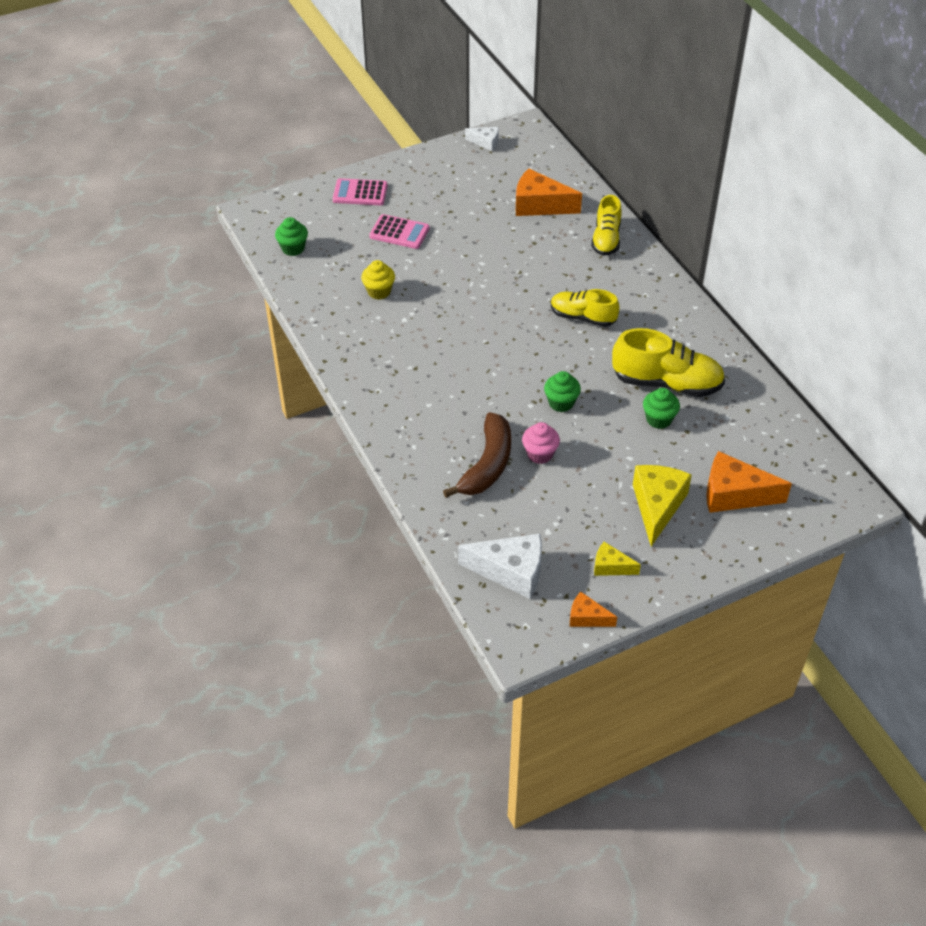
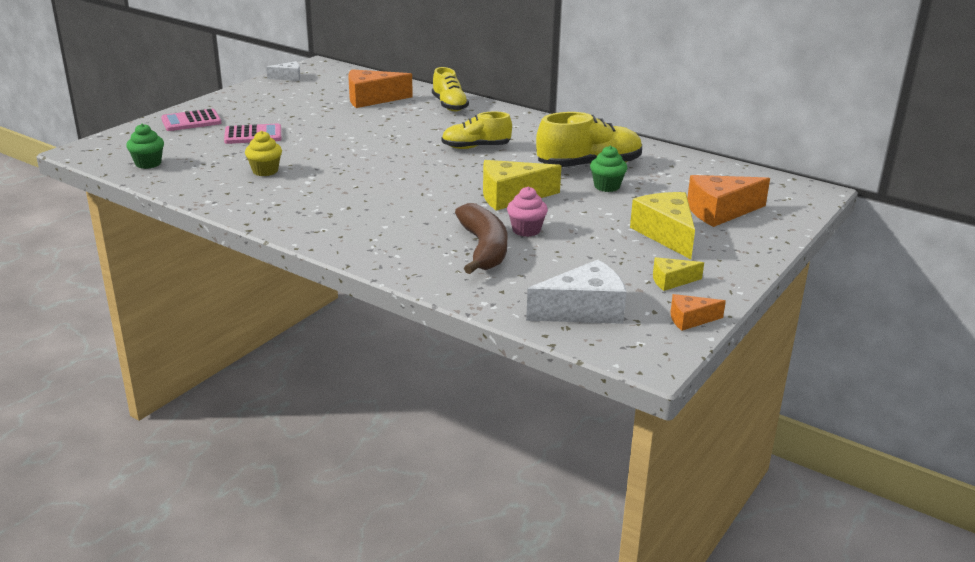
camera: 30 degrees left, 20 degrees down
(561, 403) = (511, 196): green cupcake -> yellow cheese

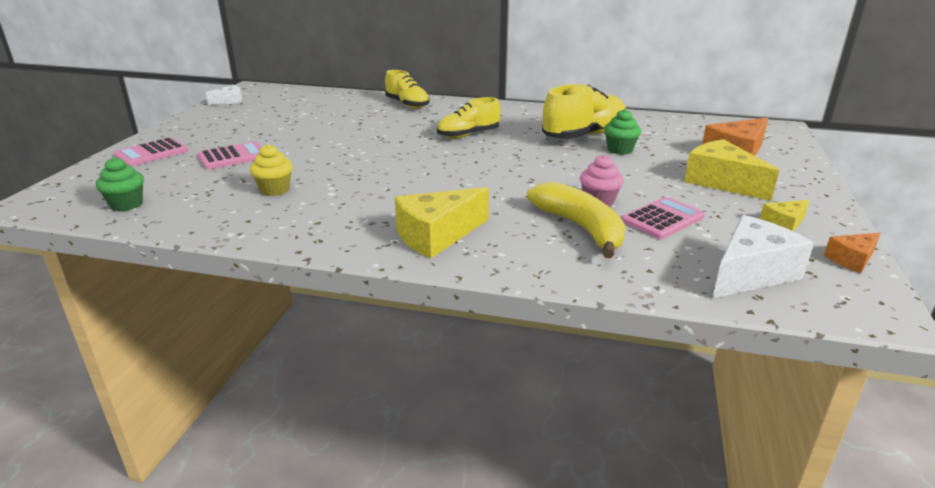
camera: 20 degrees left, 0 degrees up
(372, 99) = (329, 109): orange cheese -> none
(484, 249) = (580, 228): brown banana -> yellow banana
(511, 196) = (548, 173): yellow cheese -> yellow cheese (437, 236)
(565, 255) = (662, 219): none -> pink calculator

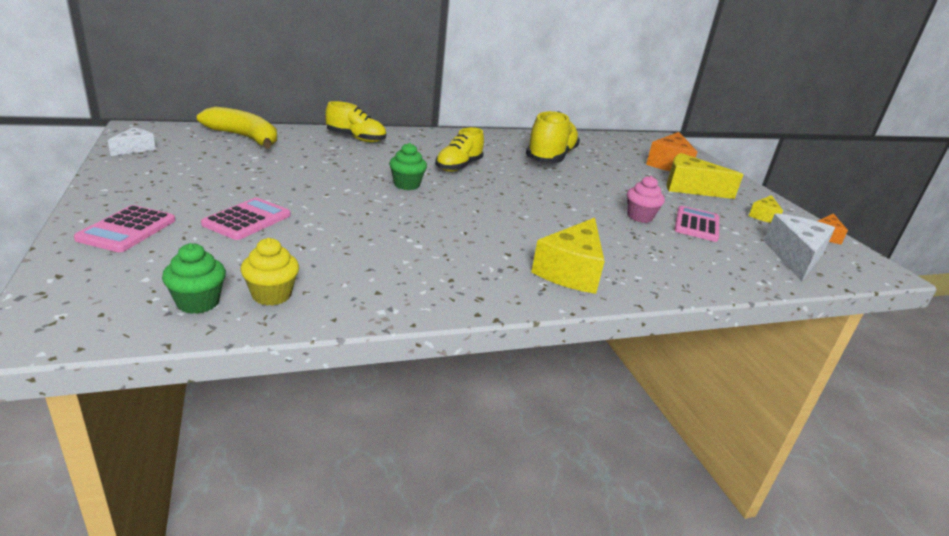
camera: 35 degrees left, 0 degrees up
(275, 190) = (355, 252): yellow cupcake -> yellow cupcake (271, 295)
(580, 228) = (659, 242): yellow banana -> yellow banana (244, 137)
(620, 150) = (592, 168): green cupcake -> green cupcake (406, 185)

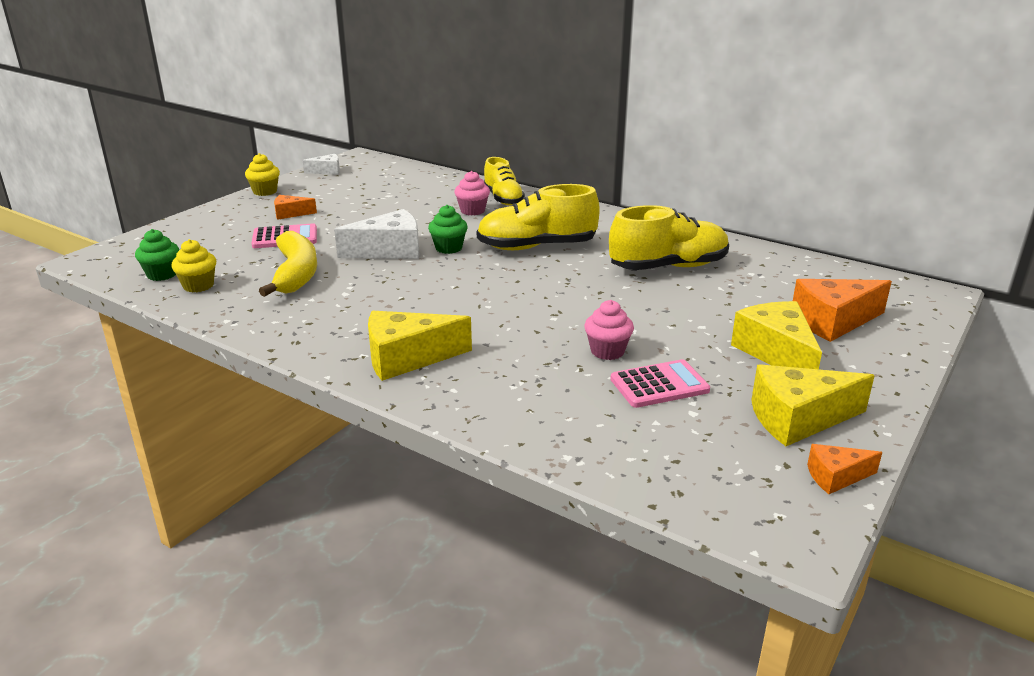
camera: 55 degrees right, 0 degrees up
(108, 184) = (265, 191): none -> yellow cupcake
(127, 230) = (217, 222): pink calculator -> none
(196, 197) = (290, 214): none -> orange cheese
(244, 137) = (415, 178): yellow banana -> yellow banana (295, 274)
(356, 153) = (472, 211): none -> pink cupcake
(458, 166) = (536, 247): yellow shoe -> yellow shoe, size x1.53
(764, 216) = (798, 419): yellow cheese -> yellow cheese, size x1.84
(795, 257) = (696, 466): white cheese -> white cheese (389, 250)

